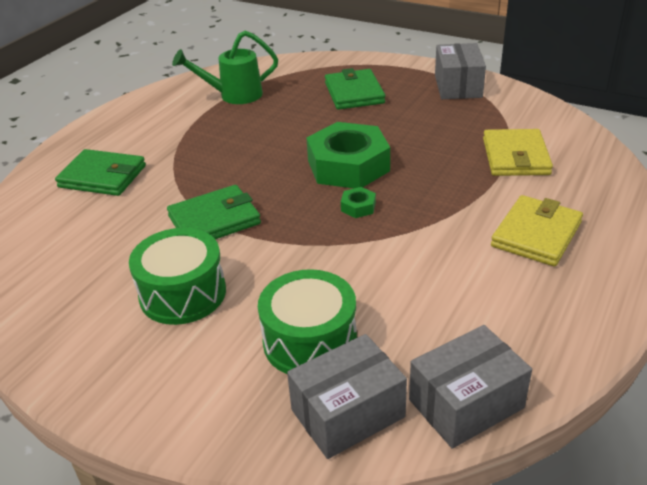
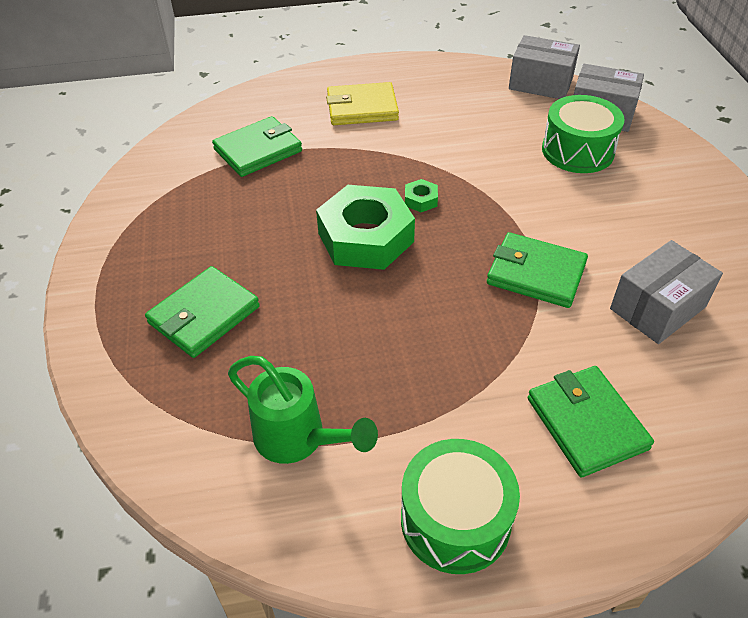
camera: 130 degrees left, 10 degrees up
(183, 293) = (625, 231): green drum -> green drum (455, 520)
(458, 86) = (129, 238): grey box -> grey box (657, 308)
(515, 157) = (258, 150): yellow wallet -> green wallet

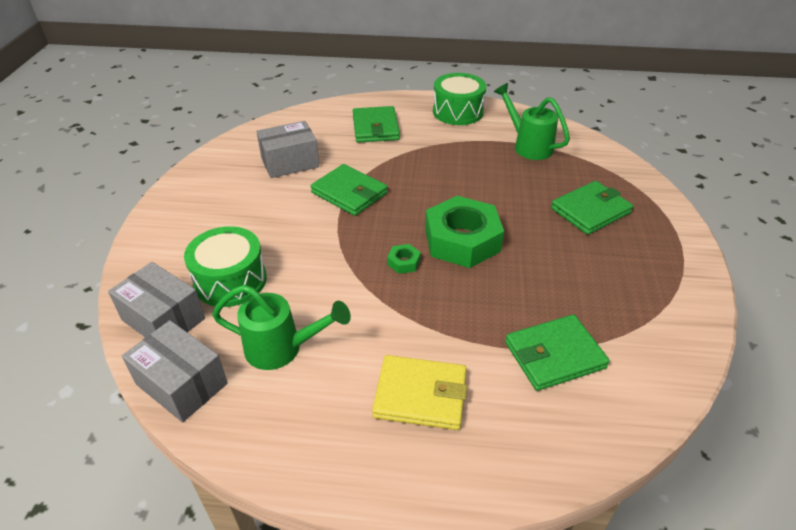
camera: 165 degrees left, 5 degrees down
(485, 114) = (282, 349): none -> green watering can

